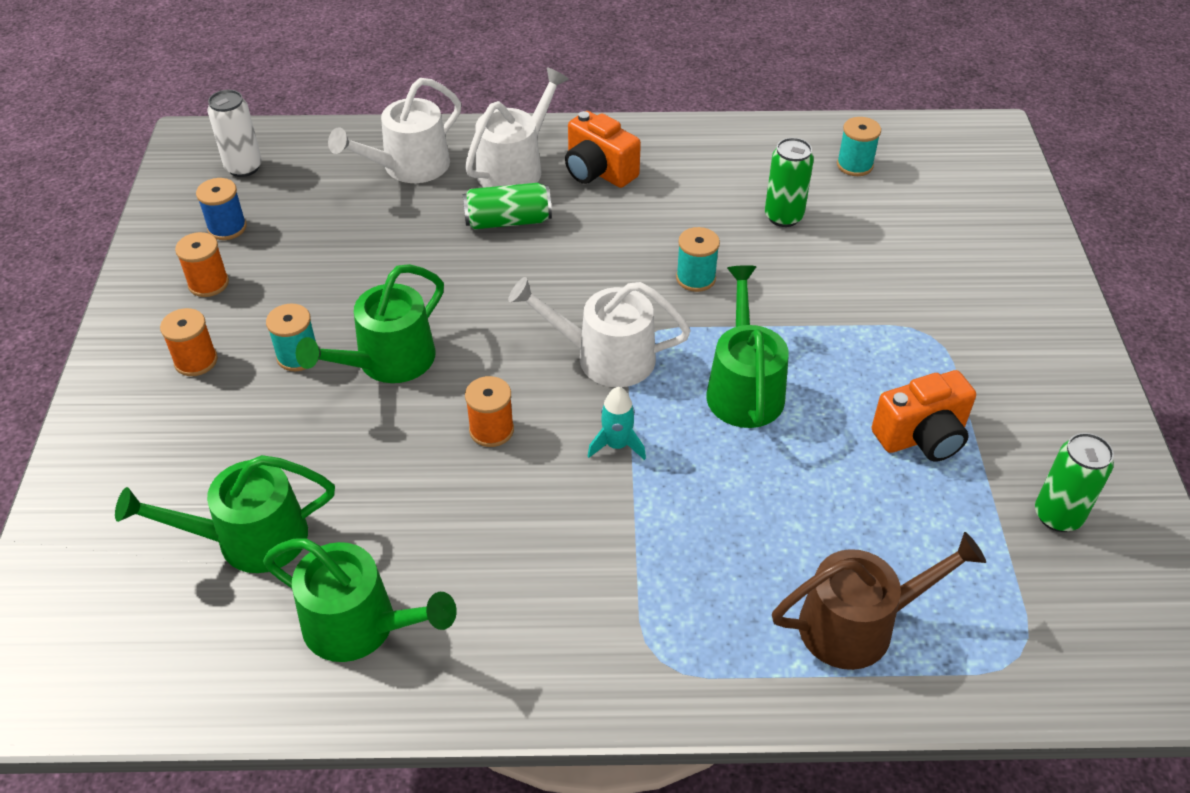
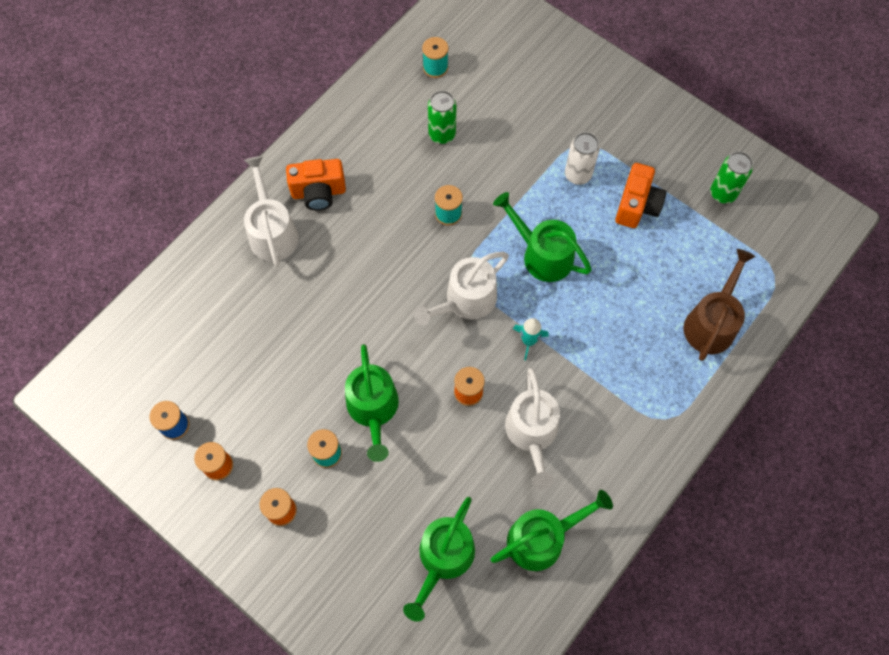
camera: 50 degrees left, 20 degrees up
(244, 167) = (122, 381): white can -> white can (578, 175)
(409, 167) = (215, 288): white watering can -> white watering can (532, 433)
(508, 221) = (316, 270): green can -> none

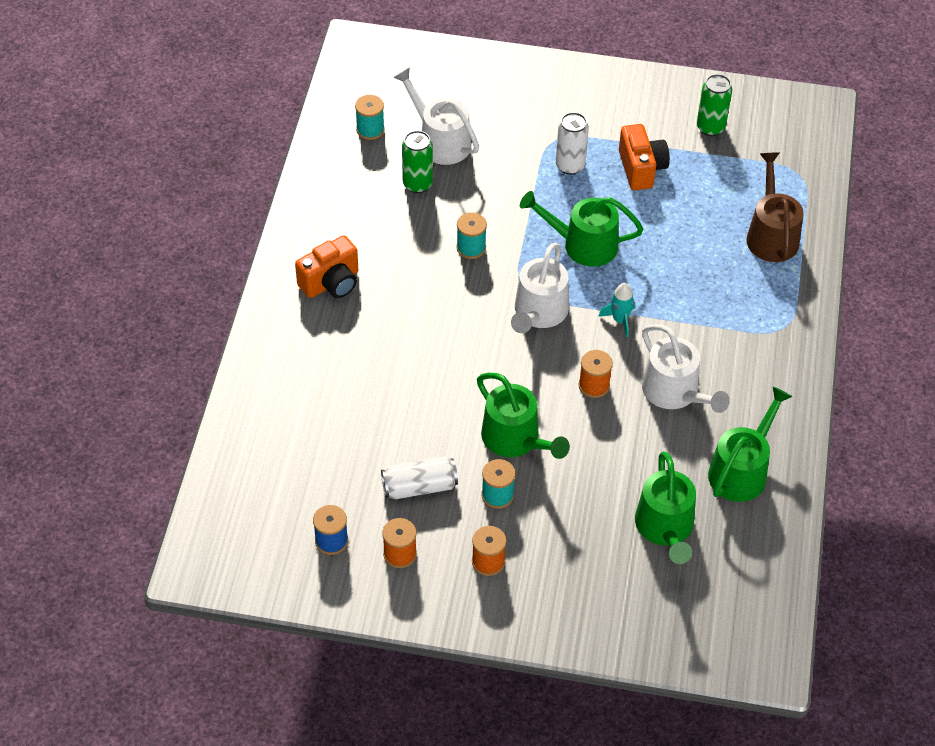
camera: 30 degrees left, 15 degrees down
(271, 412) = (419, 486): none -> white can
(272, 232) = (309, 335): white watering can -> white watering can (440, 141)

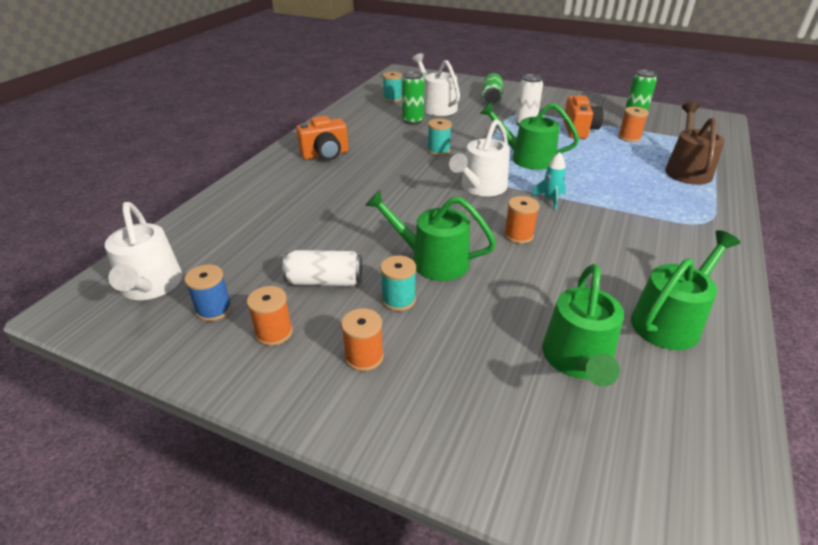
camera: 15 degrees right, 15 degrees down
(512, 103) = (491, 98): none -> green can
(515, 439) = (432, 261): green watering can -> green watering can turned 135 degrees clockwise
(675, 392) = (597, 250): white watering can -> white watering can (150, 286)
(705, 175) = (629, 137): none -> orange spool

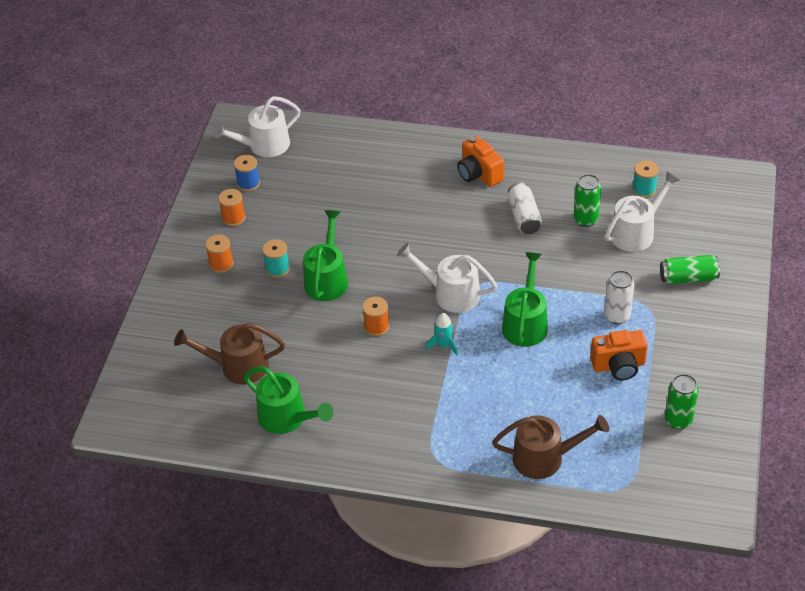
camera: 80 degrees right, 10 degrees up
(325, 281) = (289, 226): white can -> white can (524, 217)
(438, 150) = (518, 252): turquoise spool -> none
(577, 360) = (238, 366): green watering can -> brown watering can
(629, 137) = (616, 412): orange spool -> none

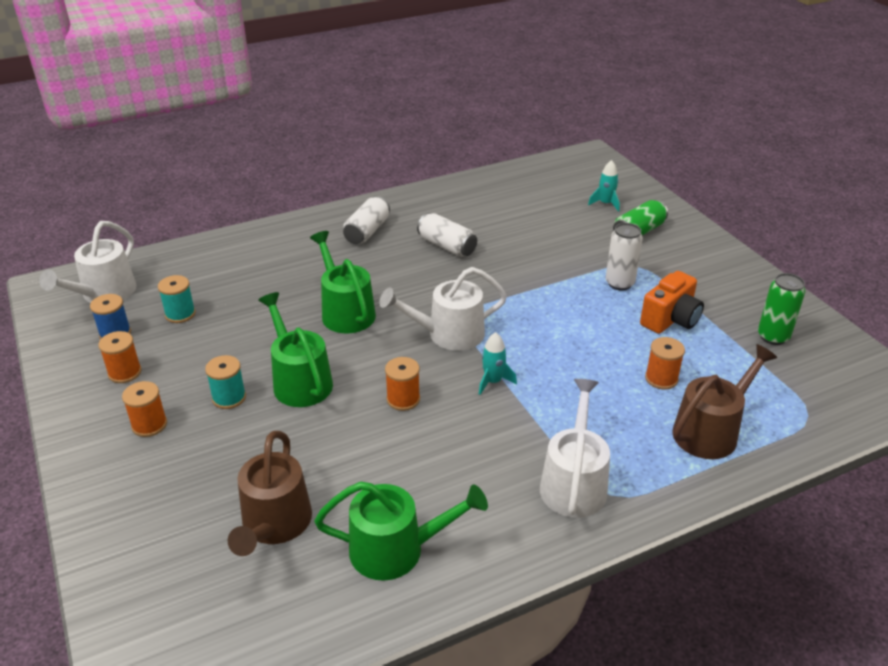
camera: 40 degrees left, 10 degrees down
(238, 366) = (274, 524): brown watering can -> brown watering can turned 45 degrees counterclockwise
(479, 174) = (367, 231): orange camera -> white can
(525, 323) = (548, 325): green watering can -> green watering can (345, 312)
(556, 405) = (661, 379): none -> orange spool
(585, 219) = (503, 227): green can -> none
(636, 232) = (556, 219): white watering can -> white watering can (574, 483)
(644, 190) = (525, 189): turquoise spool -> turquoise spool (180, 314)
(694, 237) = (605, 203): none -> turquoise rocket

